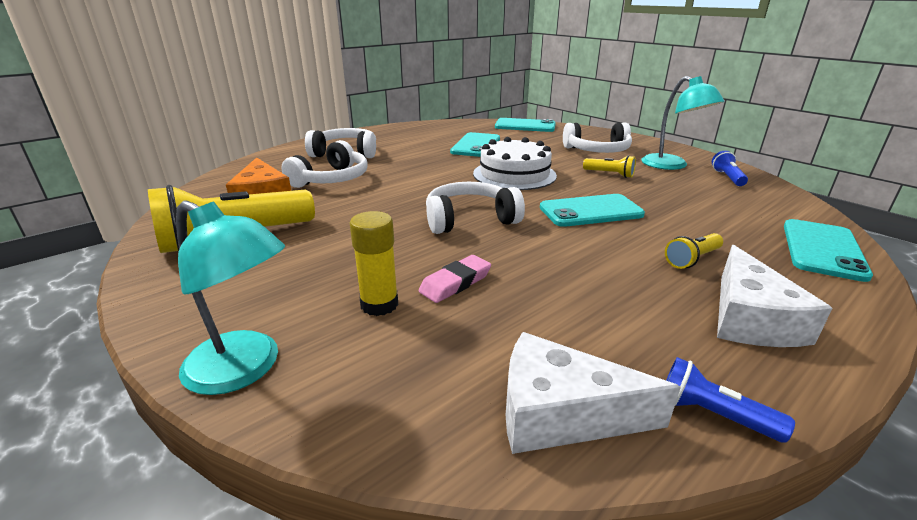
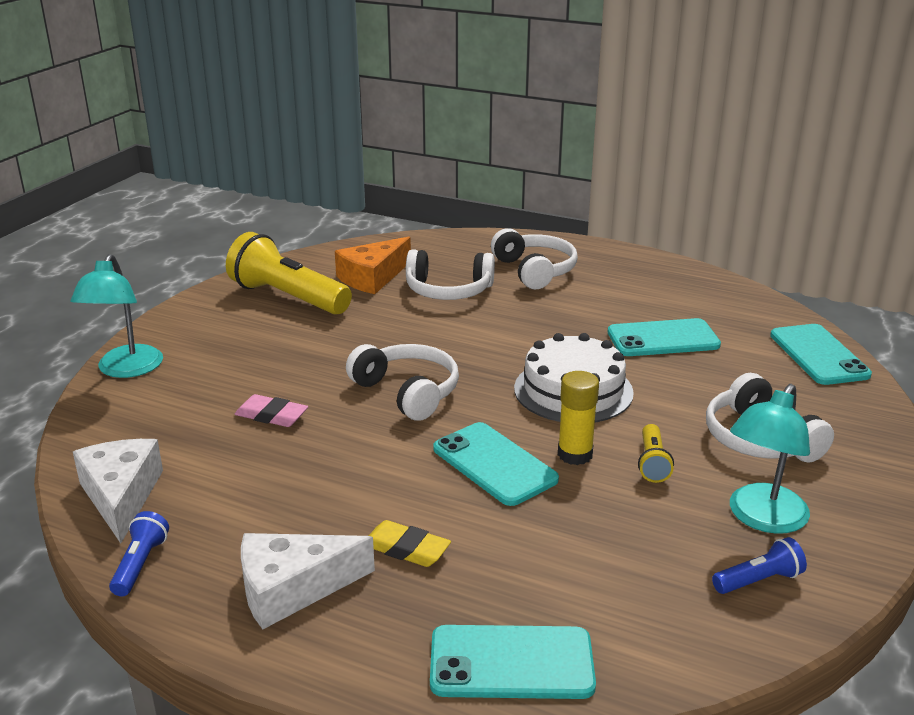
camera: 65 degrees right, 0 degrees up
(379, 304) = (220, 391): yellow glue stick -> yellow glue stick (575, 454)
(692, 259) = (406, 549): yellow flashlight -> yellow eraser

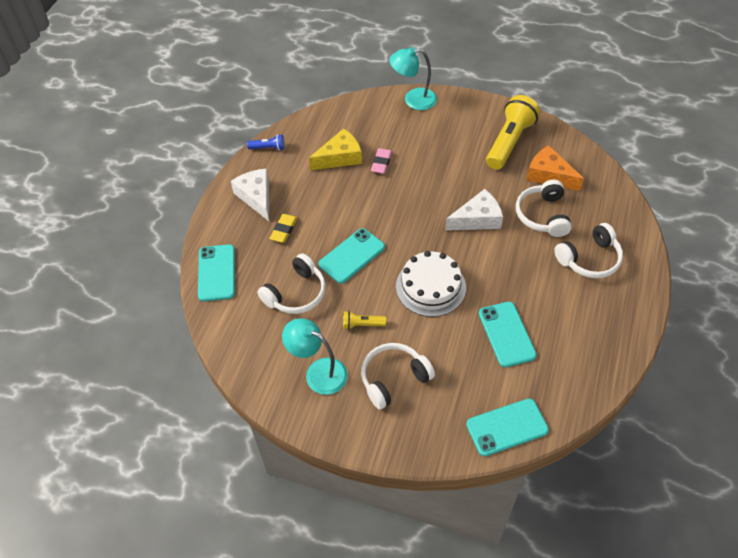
camera: 85 degrees right, 25 degrees up
(121, 496) = (311, 129): white cheese -> white cheese (477, 219)
(230, 462) = (340, 157): none -> yellow cheese
(408, 392) = (414, 212): white headphones -> white headphones (296, 293)
(575, 454) = (365, 289): yellow glue stick -> none
(758, 580) = (270, 365): blue flashlight -> none

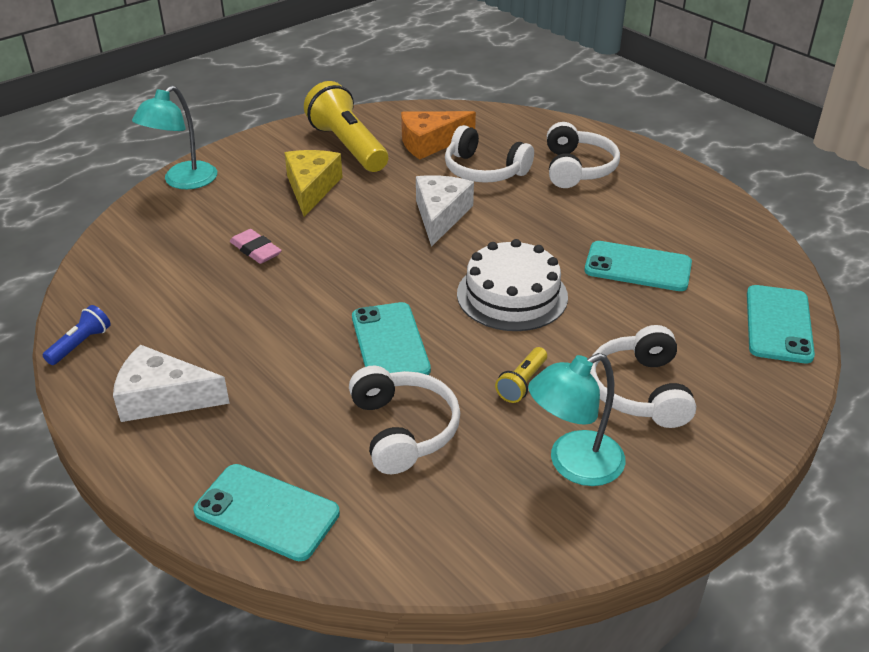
camera: 60 degrees left, 15 degrees down
(284, 230) = (265, 393): yellow eraser -> none
(340, 157) = (197, 281): yellow cheese -> yellow cheese (311, 188)

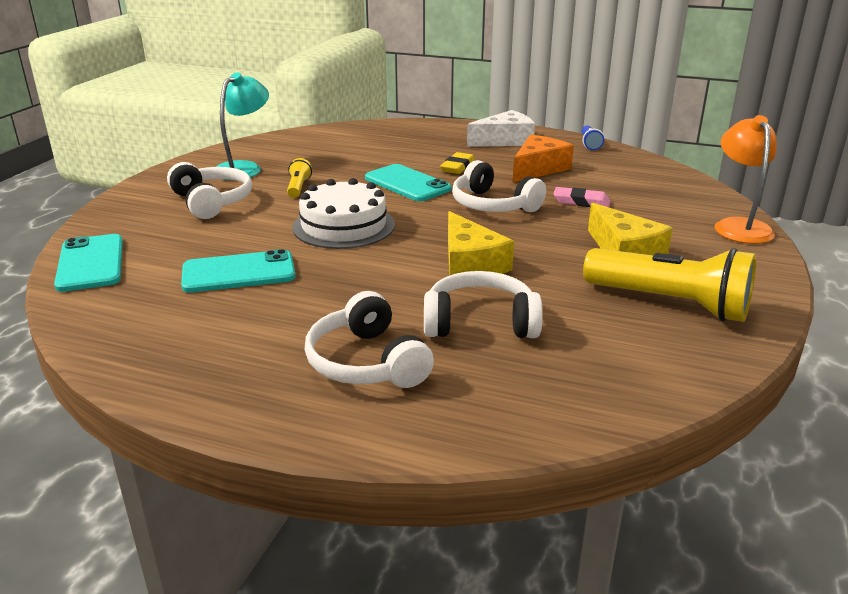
camera: 150 degrees right, 10 degrees down
(183, 181) = (739, 226): turquoise lamp -> orange lamp
(267, 512) = (394, 128): turquoise phone -> none
(298, 356) = (457, 167): none -> yellow eraser
(404, 429) = (356, 158): white headphones -> white headphones (493, 205)
(430, 143) = (588, 339): orange cheese -> orange cheese (538, 169)
(440, 215) = (470, 264): white cheese -> yellow cheese

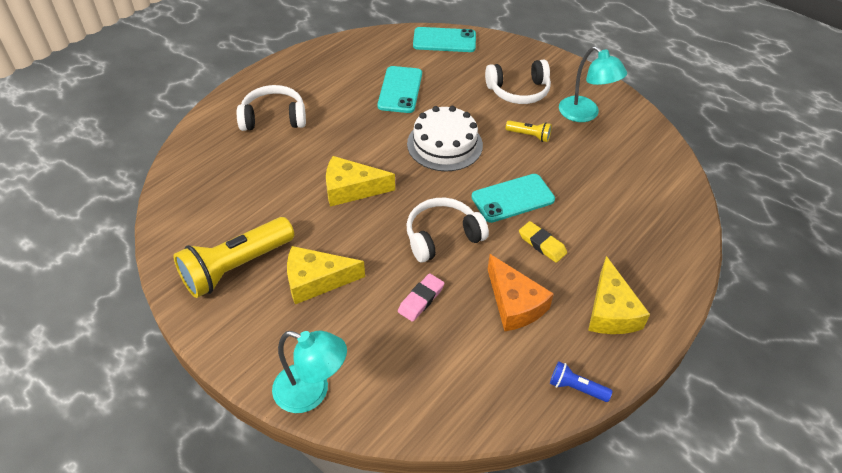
camera: 110 degrees right, 20 degrees up
(480, 322) = (279, 169): white headphones -> none
(505, 141) = (611, 311): white cheese -> yellow cheese
(739, 226) = (312, 392): orange lamp -> turquoise lamp

